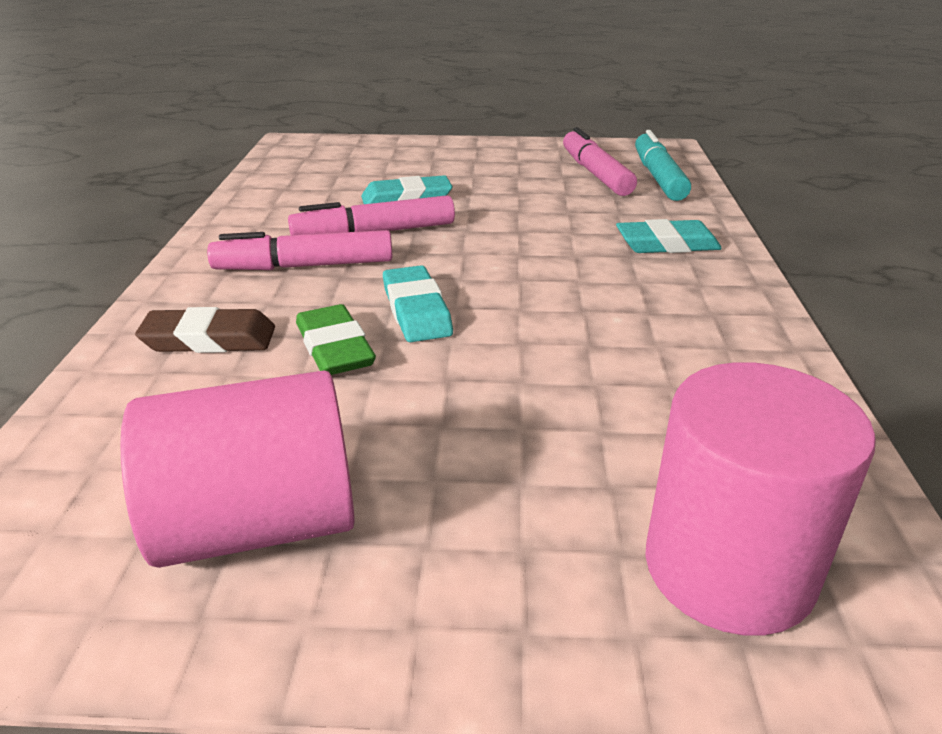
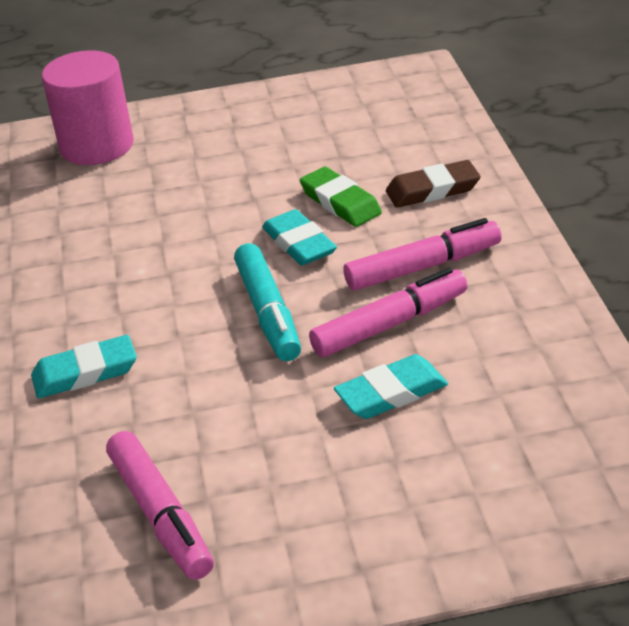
camera: 170 degrees right, 5 degrees up
(258, 524) = (314, 117): pink cylinder -> none
(658, 177) = (71, 525): turquoise marker -> turquoise marker (268, 312)

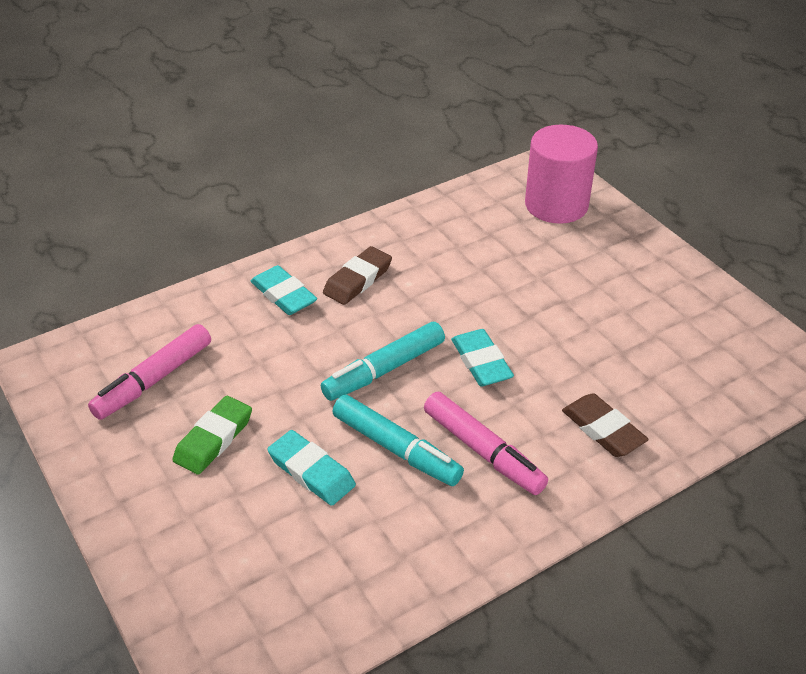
camera: 65 degrees right, 5 degrees up
(105, 307) = (357, 280): none -> brown eraser
(299, 243) = (481, 362): turquoise eraser -> turquoise eraser turned 60 degrees counterclockwise
(340, 202) = (552, 371): green eraser -> green eraser (213, 439)
(389, 324) = (396, 448): pink marker -> turquoise marker

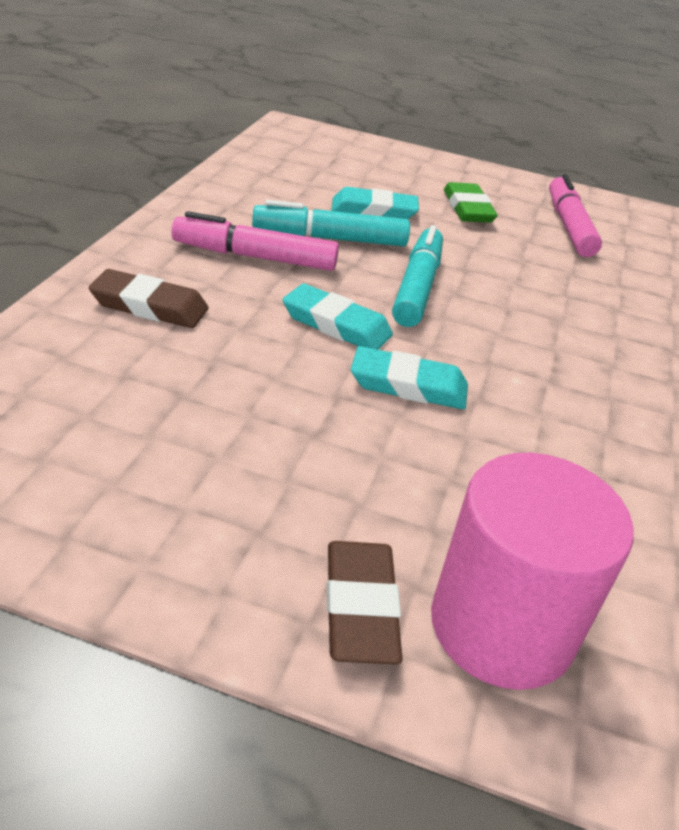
camera: 135 degrees right, 5 degrees down
(283, 295) = (602, 318): turquoise eraser -> turquoise eraser (408, 385)
(357, 280) = (568, 360): brown eraser -> brown eraser (360, 607)

